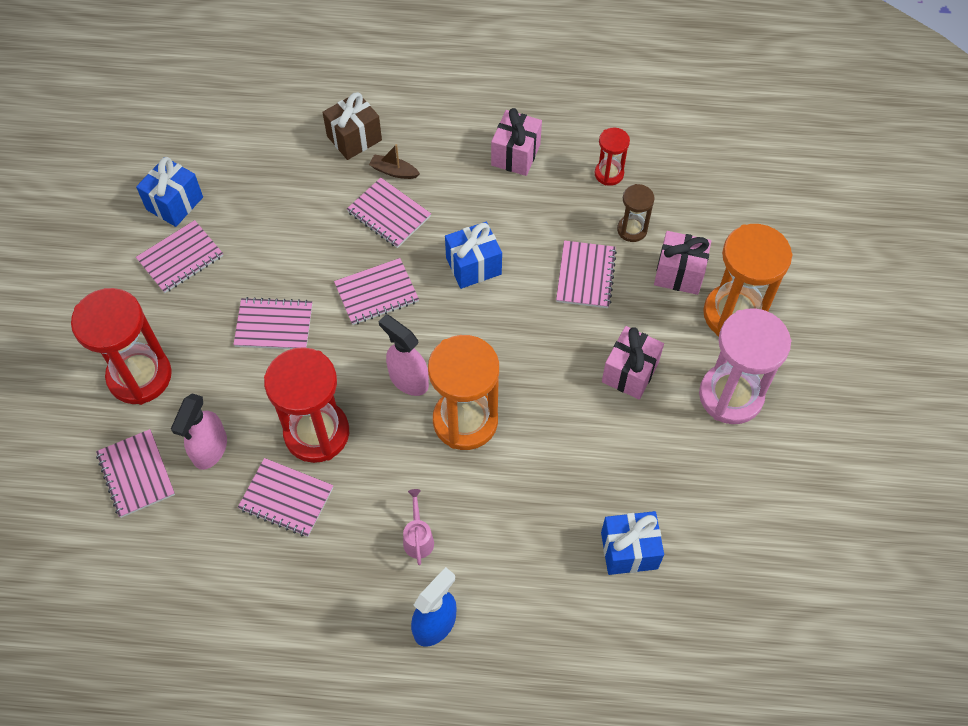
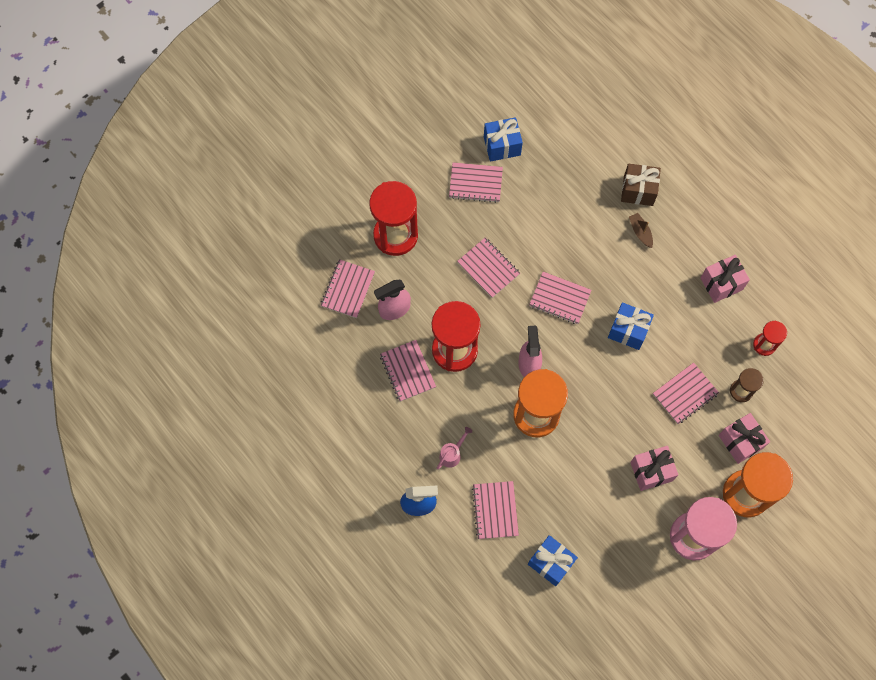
camera: 45 degrees right, 10 degrees up
(389, 214) = (612, 257): pink notebook -> pink notebook (495, 510)

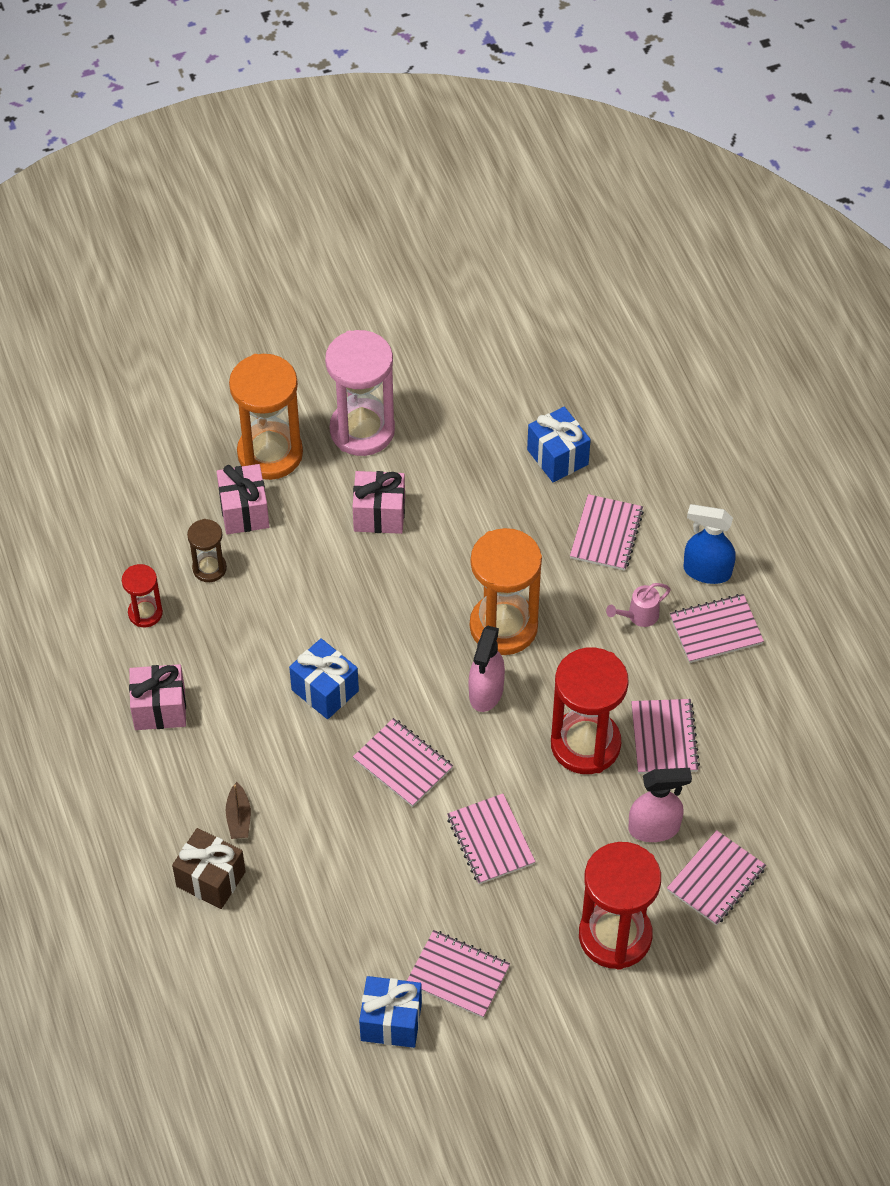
camera: 160 degrees left, 15 degrees down
(685, 394) = (287, 588): pink notebook -> pink notebook (716, 630)

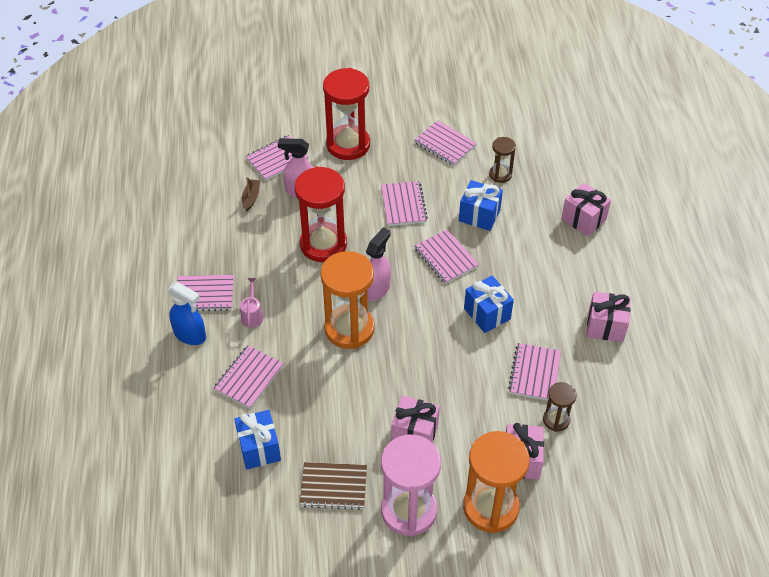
camera: 165 degrees left, 5 degrees down
(145, 613) = (609, 396): red hourglass -> none
(211, 879) = (583, 219): brown gift -> pink gift
(239, 817) = (560, 249): brown boat -> brown boat (251, 198)
(354, 934) = (500, 174): none -> brown hourglass
(391, 1022) = (489, 131): blue gift -> blue gift (479, 215)
(455, 435) = (333, 487): none -> brown notebook
(639, 616) = (252, 315): pink watering can -> pink watering can turned 75 degrees counterclockwise
(664, 738) = (271, 237): pink notebook -> pink notebook (534, 373)

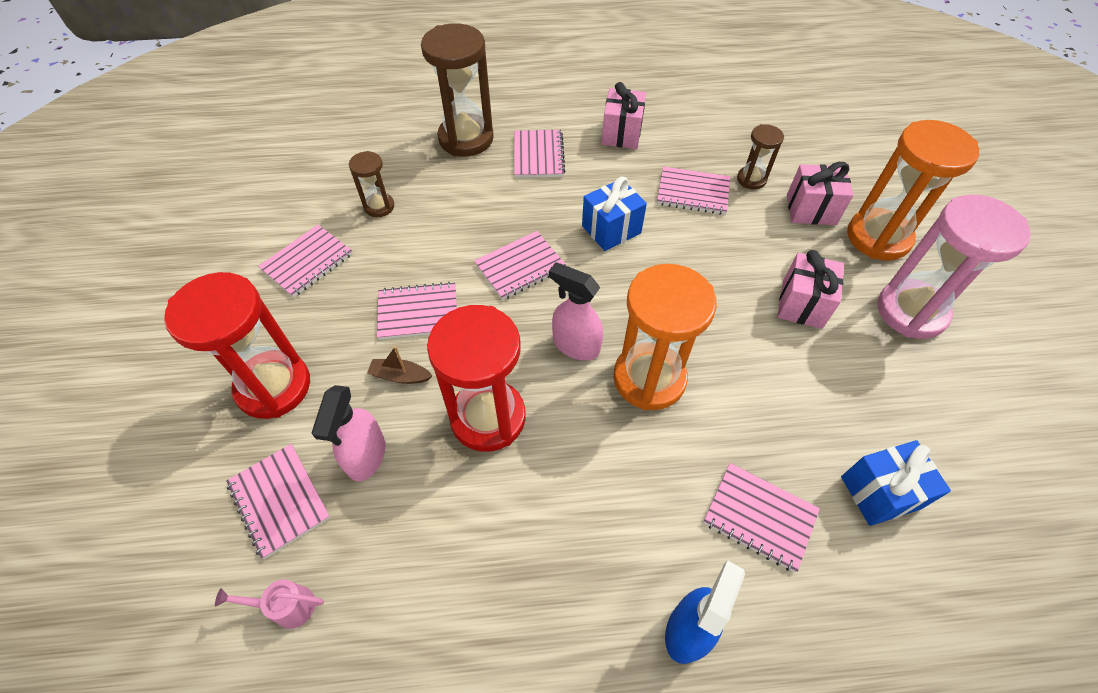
camera: 90 degrees left, 5 degrees up
(204, 294) = (596, 611): pink notebook -> pink notebook (538, 155)
(251, 198) = (368, 542): brown boat -> brown boat (400, 376)
(252, 315) = (636, 520): pink watering can -> pink watering can (287, 606)
(333, 487) = (908, 392): brown notebook -> none
(479, 215) = (449, 230): blue gift -> none
(583, 219) = (466, 138): pink gift -> brown hourglass

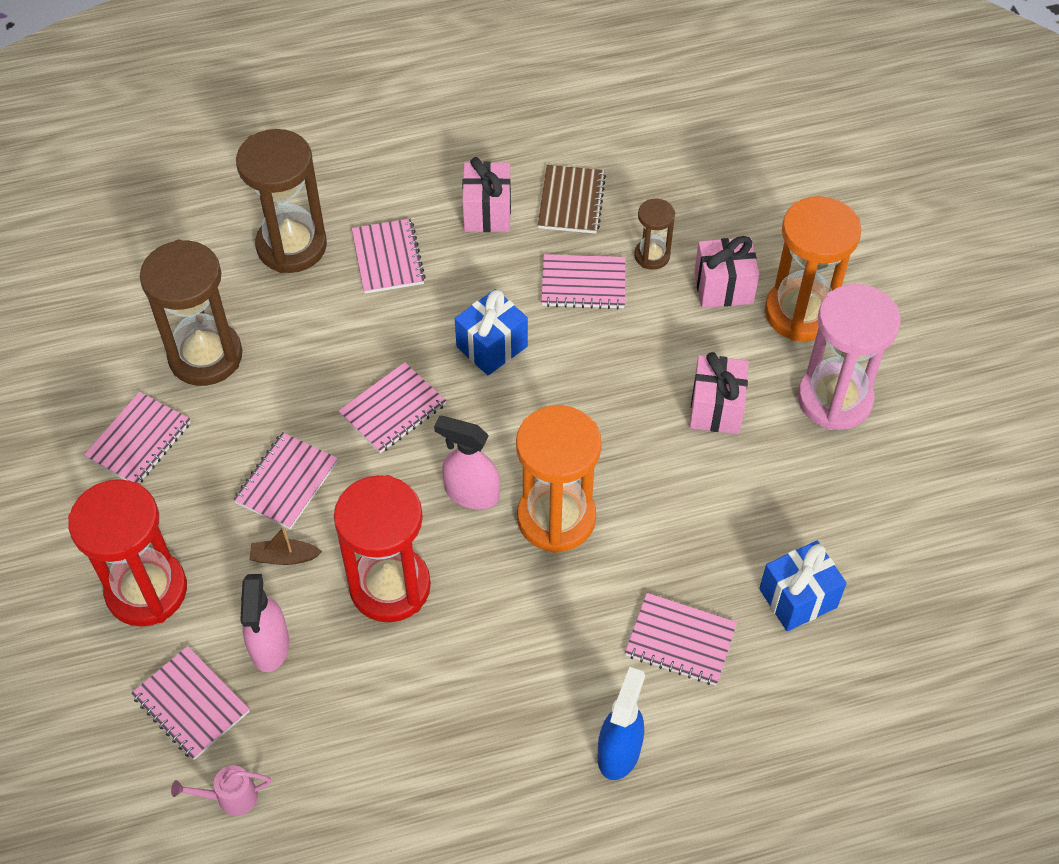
camera: 10 degrees left, 0 degrees up
(379, 206) = (205, 356): brown hourglass -> brown hourglass, size x1.97
(418, 312) = (286, 482): pink notebook -> pink notebook turned 45 degrees counterclockwise
(689, 134) = (571, 201): none -> brown notebook

